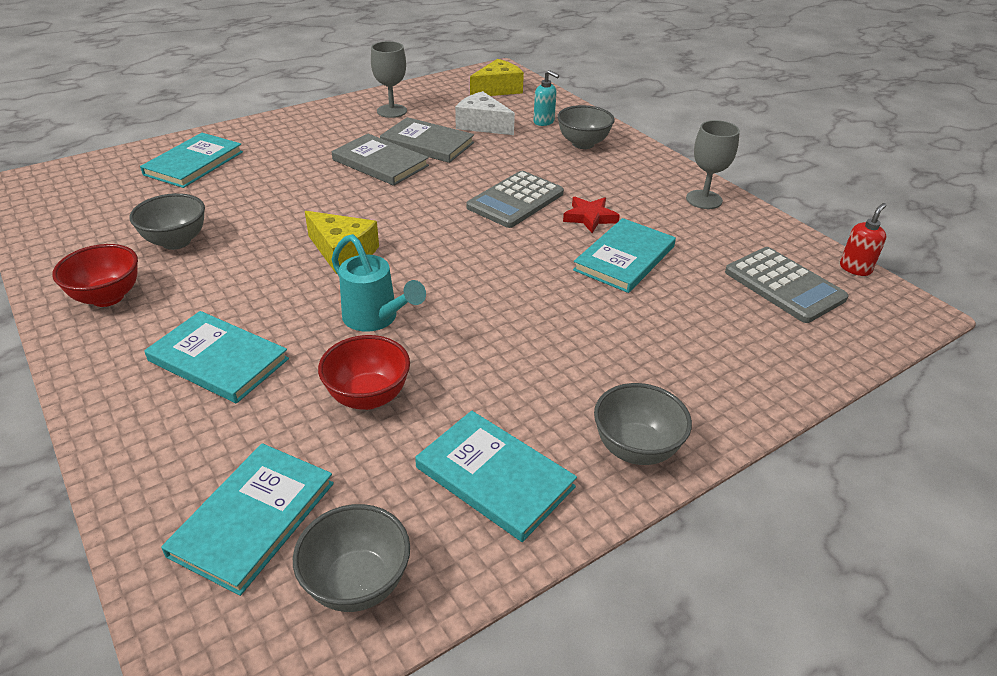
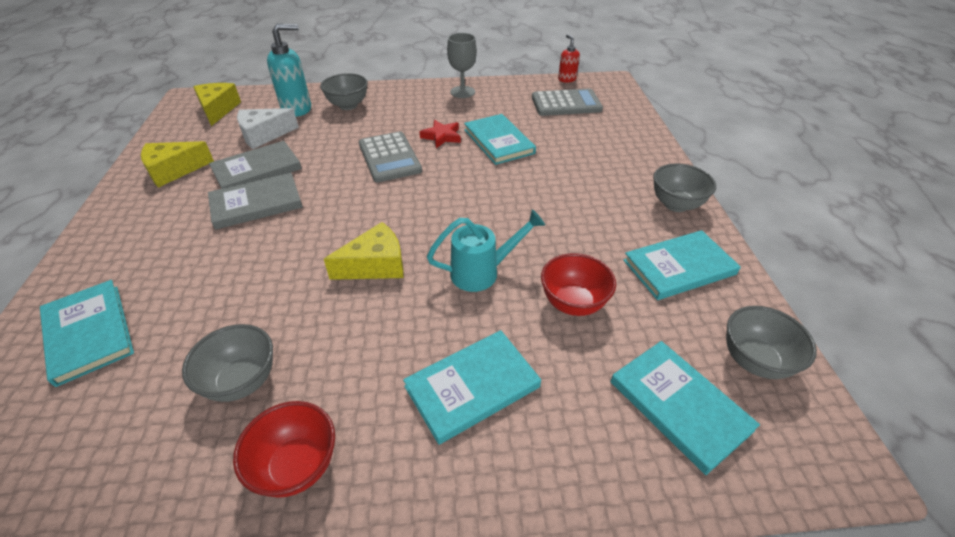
camera: 60 degrees left, 5 degrees up
(392, 111) = (174, 170): grey goblet -> yellow cheese
(544, 122) = (297, 109): turquoise soap dispenser -> turquoise soap dispenser, size x1.79

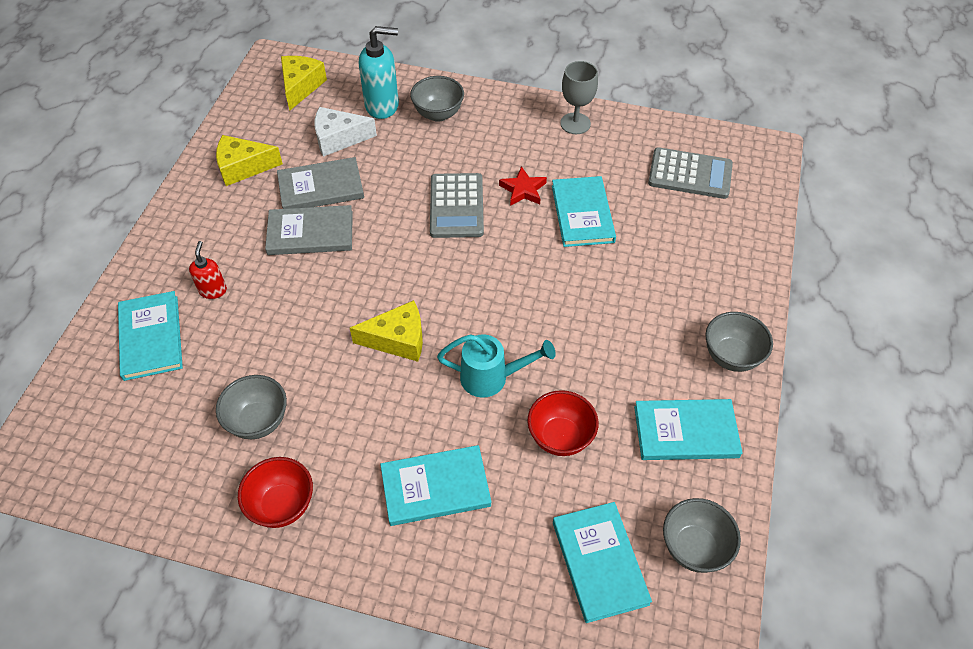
camera: 20 degrees right, 10 degrees up
(567, 79) = (713, 132): red soap dispenser -> red soap dispenser (213, 290)

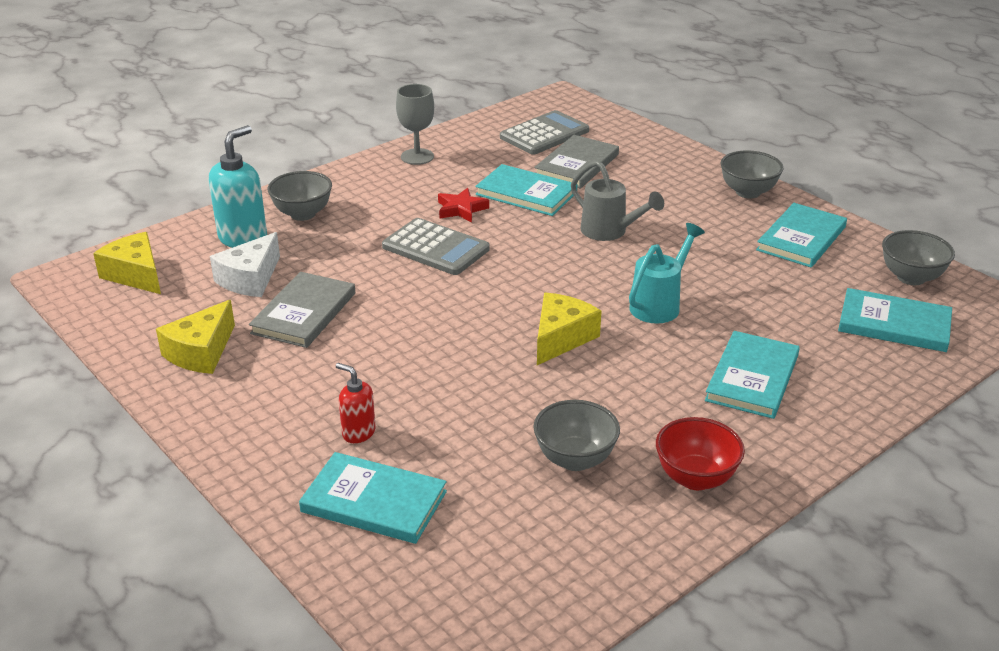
camera: 55 degrees left, 20 degrees down
(310, 233) = (359, 341): grey book -> grey book (577, 165)
(560, 437) = (755, 295): red bowl -> none
(572, 294) = (610, 232): none -> grey watering can

